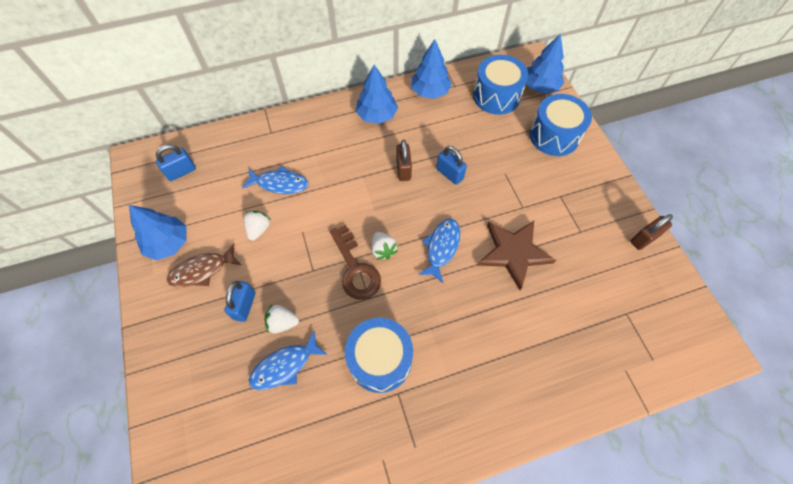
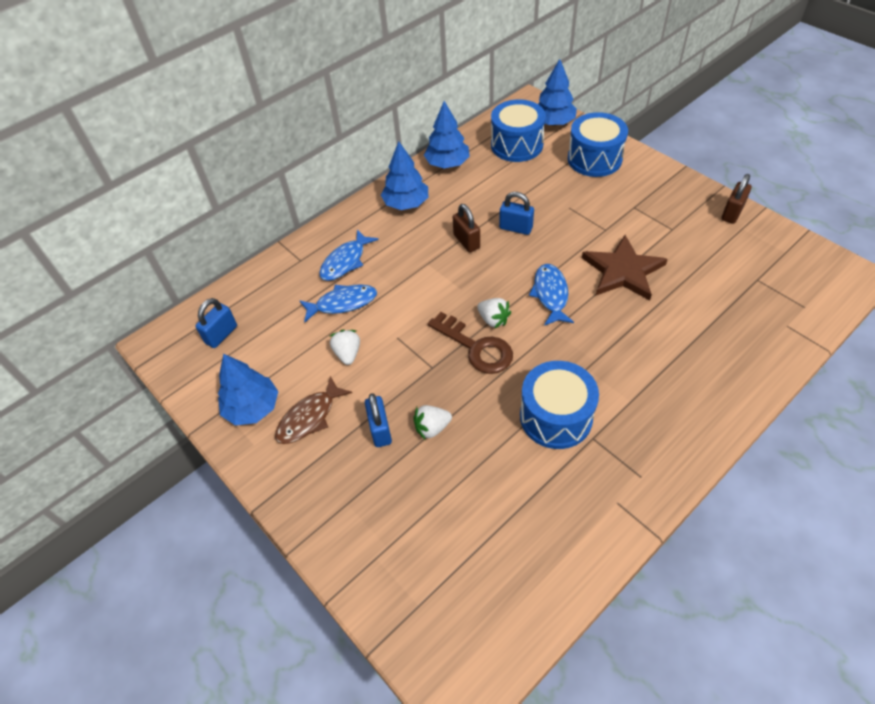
camera: 20 degrees left, 10 degrees down
(285, 366) = (461, 465): blue fish -> blue fish (345, 261)

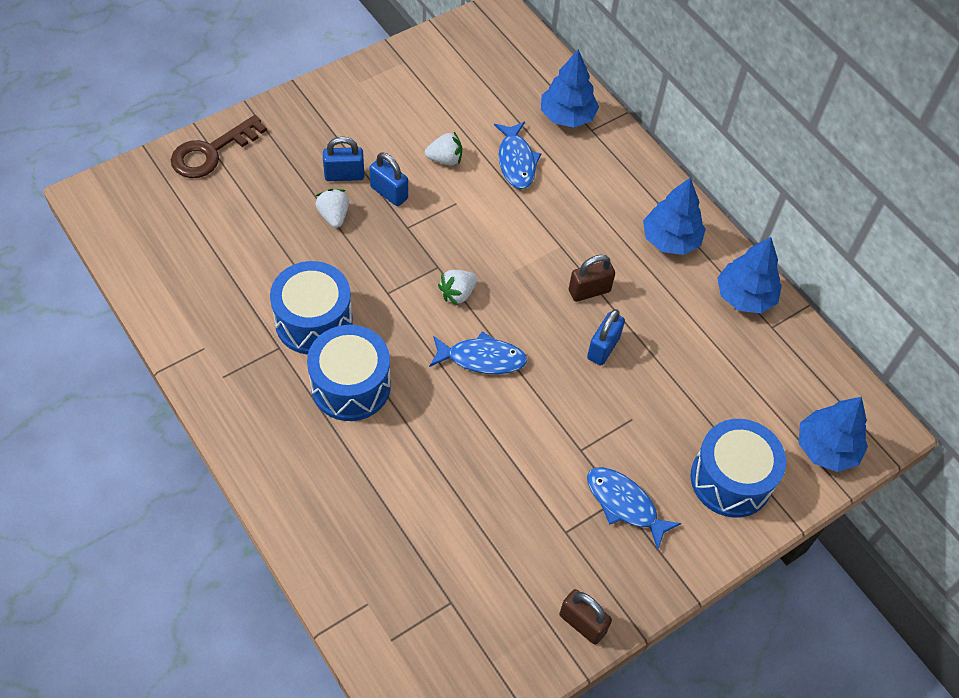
camera: 90 degrees right, 5 degrees up
(221, 335) = (497, 61): blue padlock -> blue padlock (389, 193)
(252, 408) = (399, 82): blue tree -> blue tree (567, 116)
(309, 417) = (375, 123): brown fish -> none
(345, 261) = (580, 169): blue fish -> blue fish (624, 504)
(476, 347) = (422, 270): brown key -> brown key (211, 152)
(516, 145) = (776, 387): blue drum -> blue drum (350, 385)
(623, 271) = (501, 447): brown star -> none

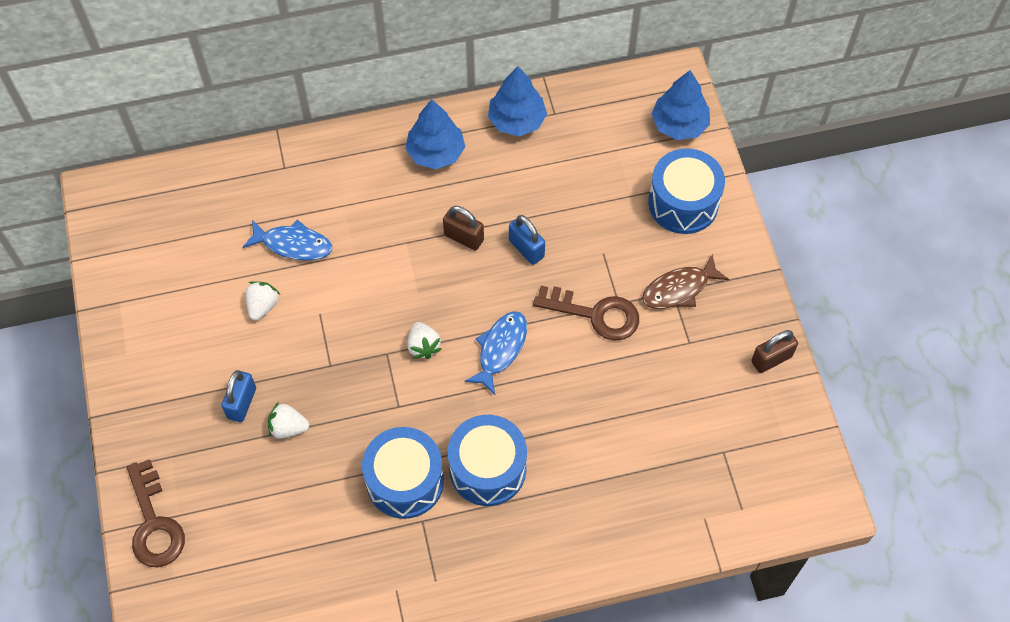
camera: 65 degrees left, 5 degrees up
(389, 193) = (282, 369): blue padlock -> none
(558, 432) = (595, 314): none -> brown key
(567, 116) = (258, 182): blue tree -> none
(589, 291) = (464, 237): brown padlock -> brown padlock turned 60 degrees counterclockwise
(624, 504) = (679, 289): blue fish -> brown fish

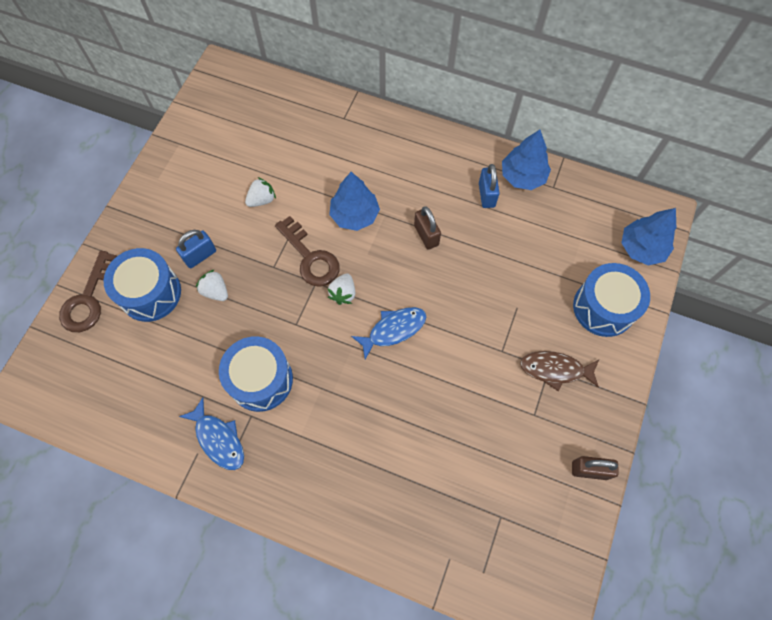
camera: 35 degrees right, 5 degrees up
(293, 244) = (311, 171): blue fish -> blue fish (218, 439)
(435, 152) = (450, 166): blue tree -> blue tree (354, 215)
(487, 469) = (321, 410): blue drum -> blue drum (150, 293)
(526, 248) = (464, 270): blue padlock -> blue padlock (486, 195)
(595, 314) = (479, 348): brown key -> brown key (310, 257)

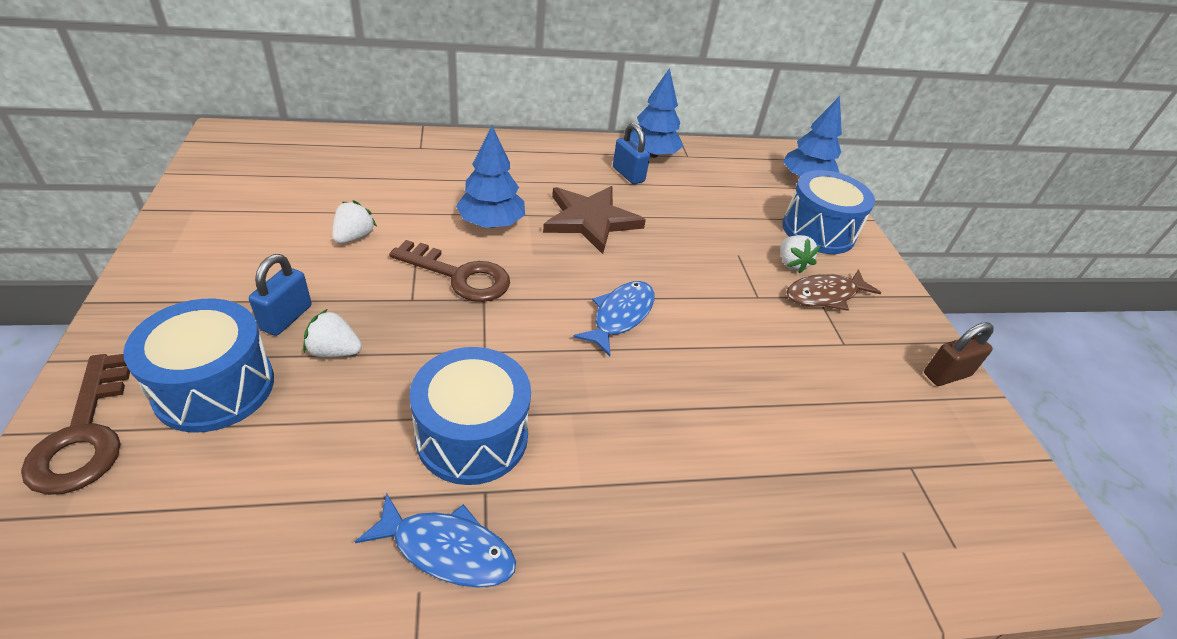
camera: 35 degrees left, 25 degrees down
(343, 293) = (529, 299): white strawberry -> white strawberry (791, 263)
(426, 235) = (590, 220): brown padlock -> brown star

